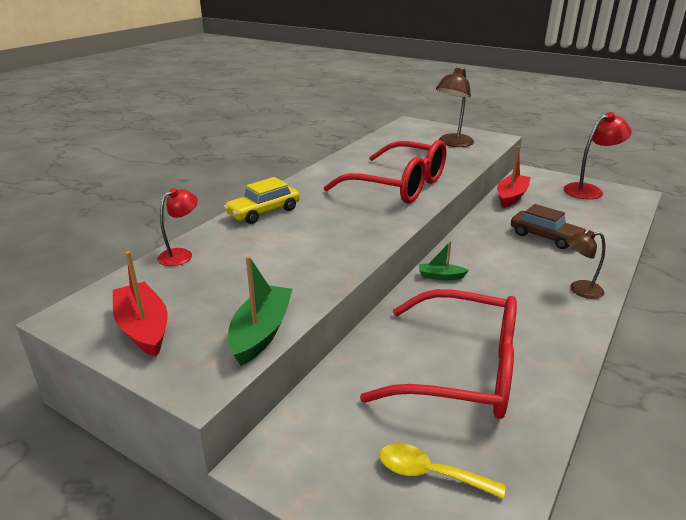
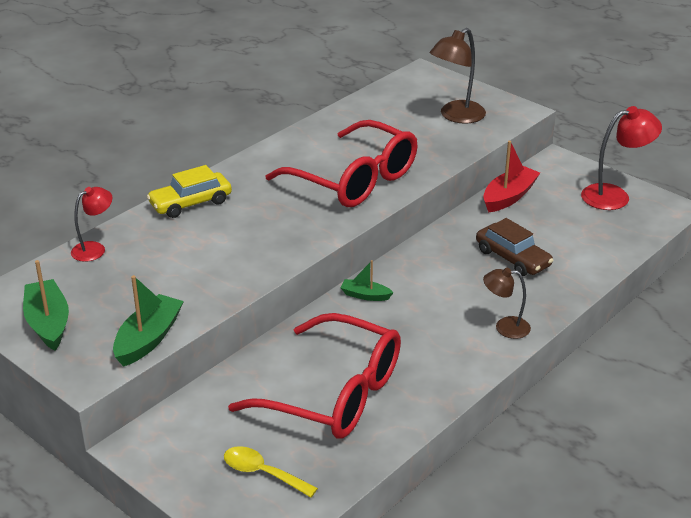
camera: 10 degrees right, 5 degrees up
(143, 328) = (48, 323): red boat -> green boat

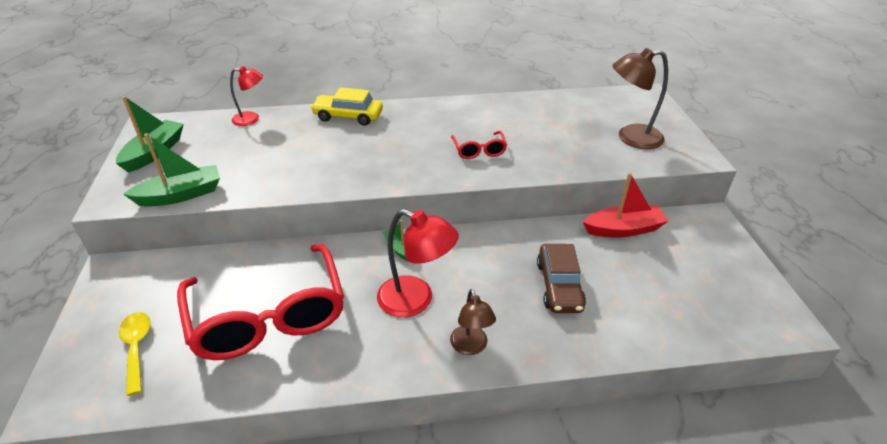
camera: 40 degrees right, 5 degrees up
(353, 179) = (479, 150): red glasses -> red glasses, size x0.43
(505, 327) = (471, 347): brown lamp -> brown lamp turned 150 degrees counterclockwise
(614, 196) = (734, 280): red lamp -> red lamp (416, 300)

